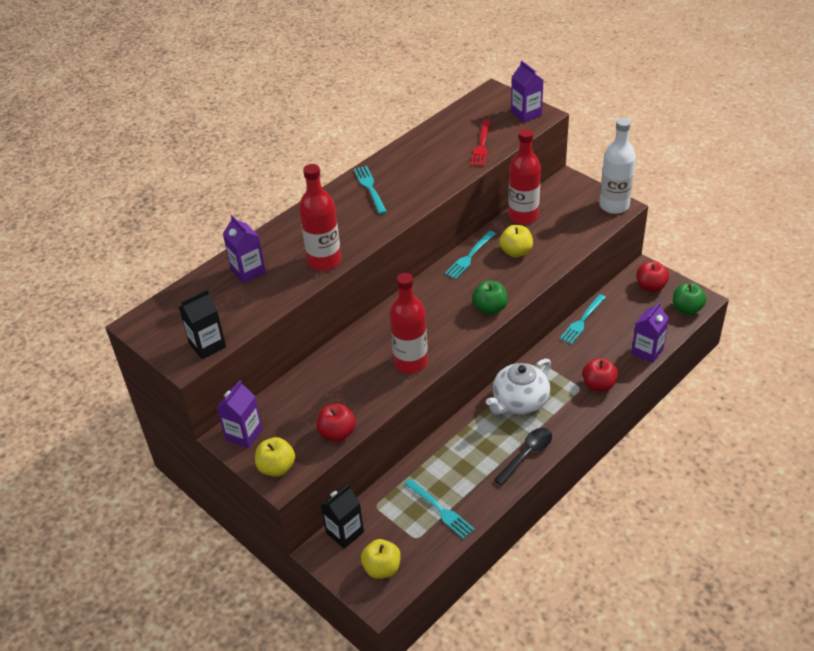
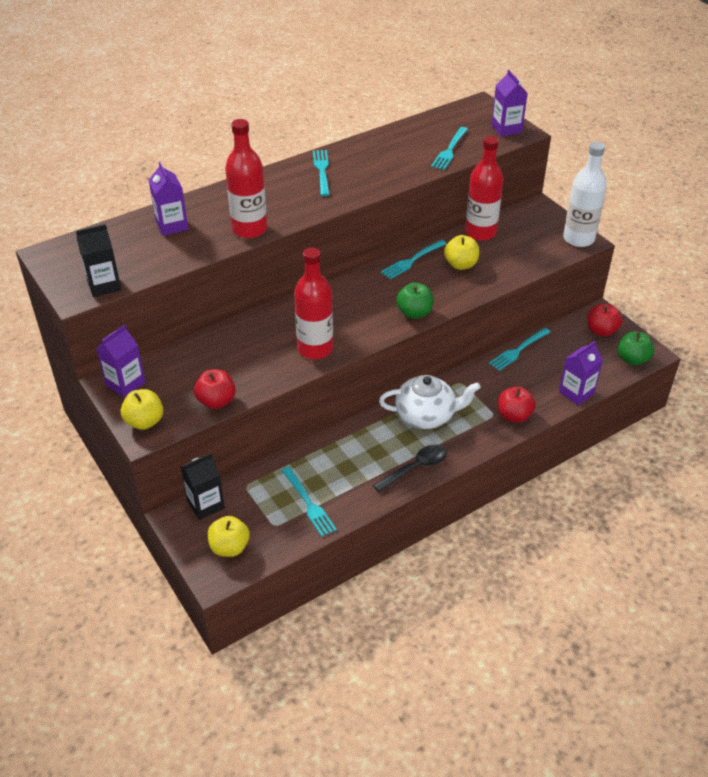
camera: 10 degrees right, 0 degrees up
(481, 145) = (449, 150): red fork -> turquoise fork
(519, 402) = (426, 415): white teapot -> white teapot turned 150 degrees counterclockwise

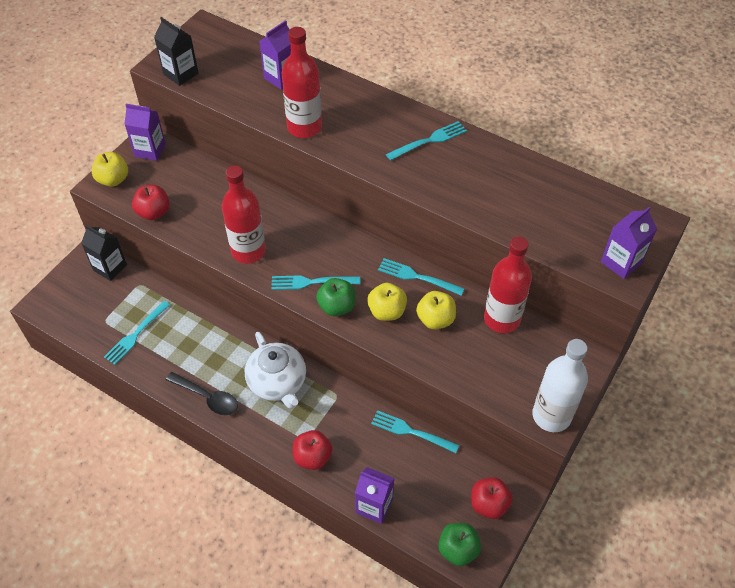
camera: 65 degrees right, 10 degrees up
(229, 547) = (72, 301): yellow apple -> yellow apple (387, 311)
(449, 150) = (538, 226): turquoise fork -> turquoise fork (312, 282)

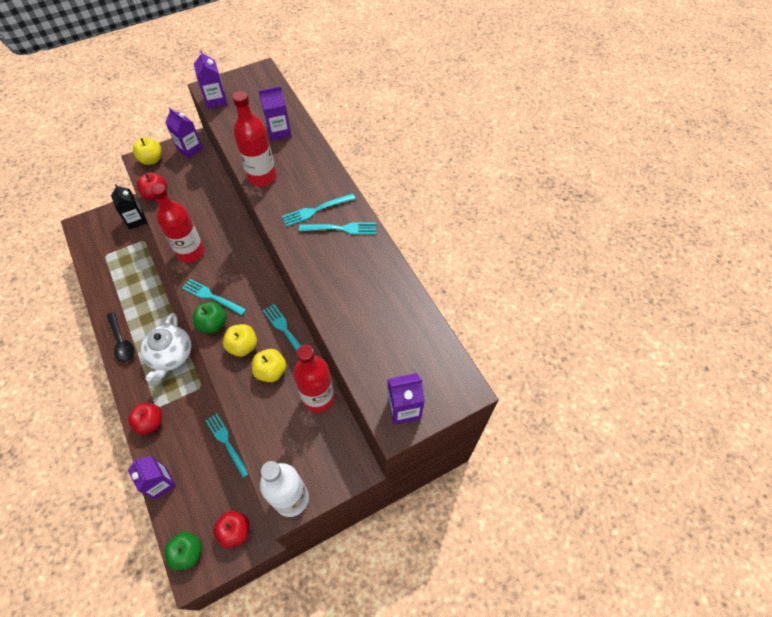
camera: 30 degrees right, 5 degrees up
(136, 334) = (115, 274): turquoise fork -> turquoise fork (316, 210)
(181, 74) = (216, 100): black carton -> purple carton

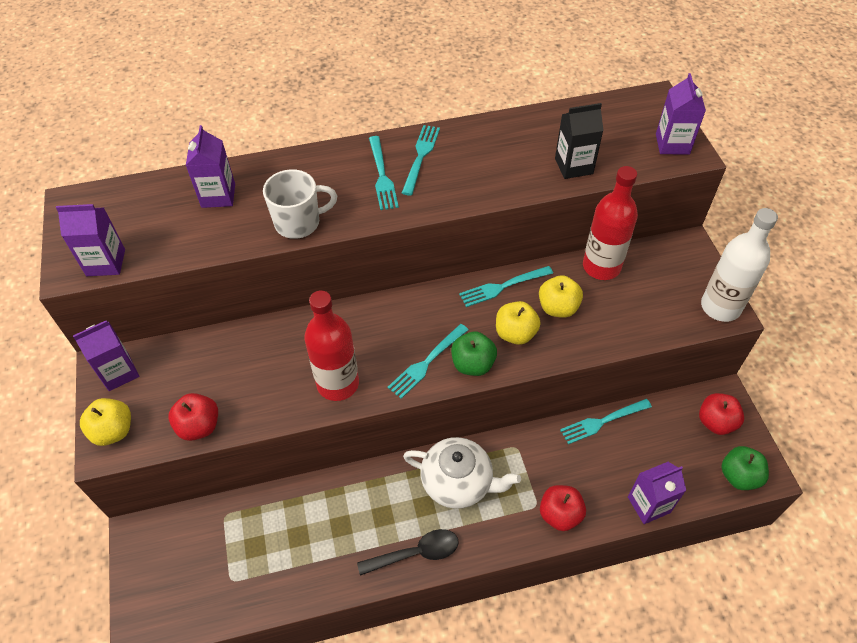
camera: 75 degrees left, 5 degrees down
(136, 220) = (174, 527): black carton -> black carton (573, 166)
(262, 177) = (299, 223): red bottle -> white mug

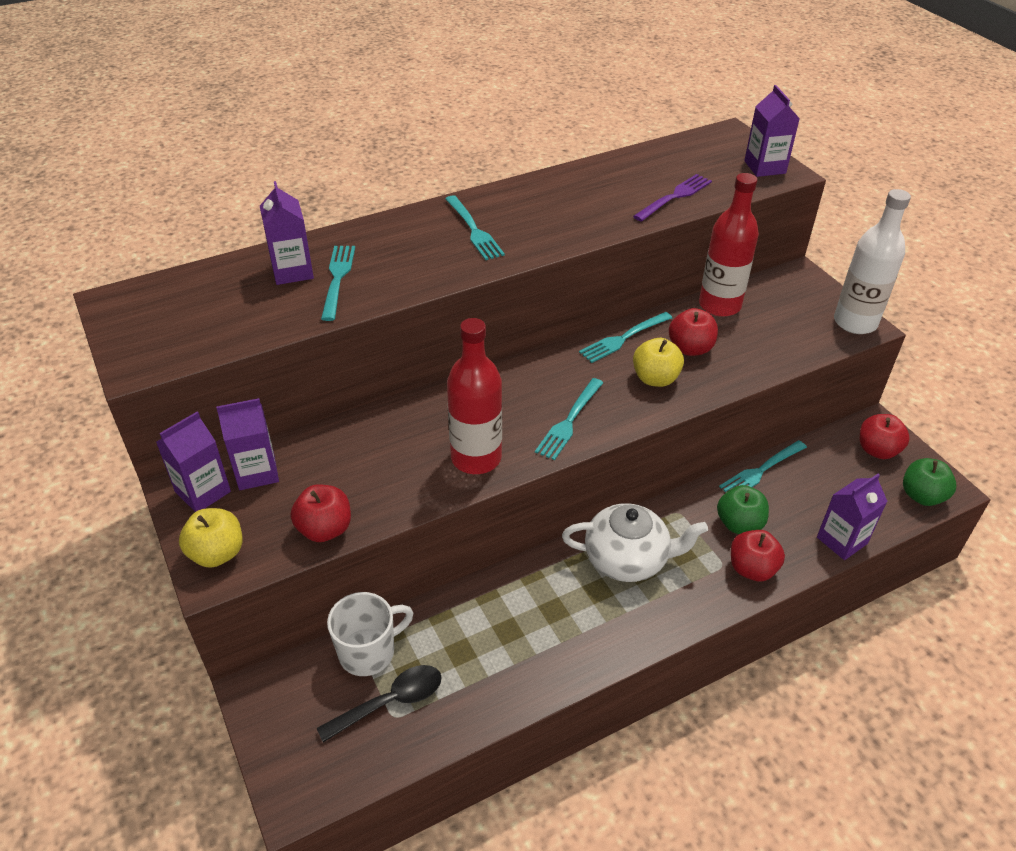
camera: 15 degrees left, 10 degrees down
(106, 262) = (179, 351): purple carton -> purple carton (257, 472)
(299, 223) = (398, 283): white mug -> white mug (368, 652)
(416, 553) = (607, 640): black spoon -> black spoon (390, 702)
(420, 157) = (509, 209): turquoise fork -> turquoise fork (337, 279)
(473, 364) = (621, 414): green apple -> green apple (739, 524)
(558, 308) = (690, 348): yellow apple -> red apple
(573, 166) = (674, 197): black carton -> purple fork

